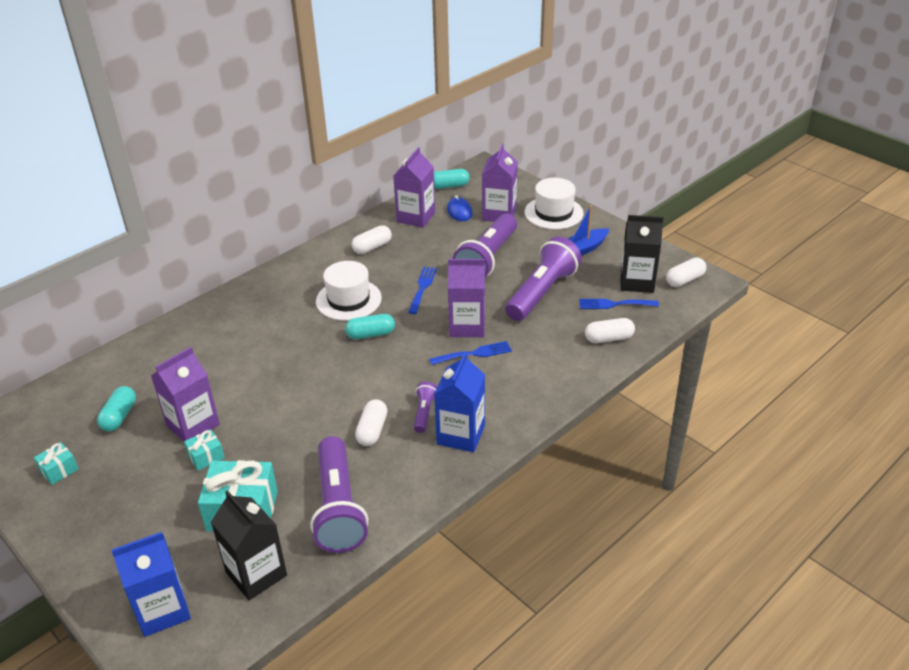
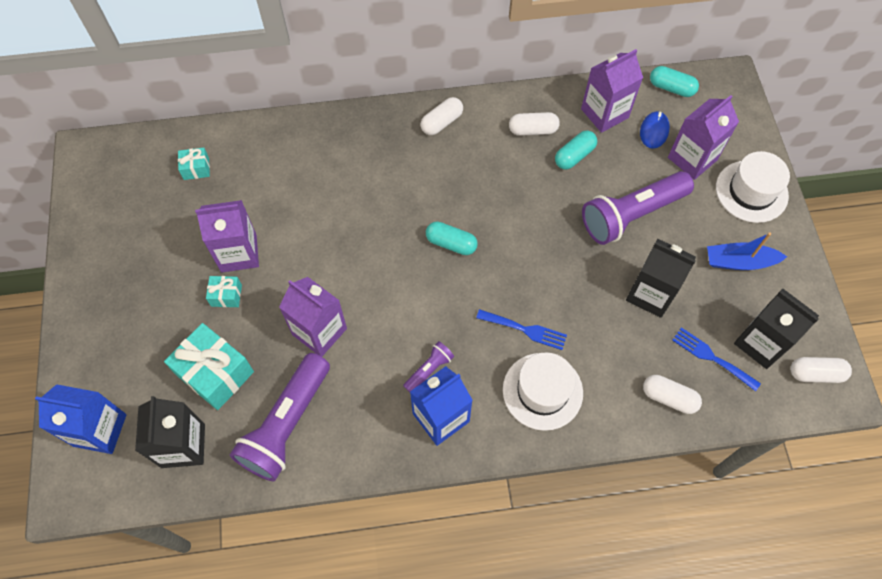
camera: 35 degrees right, 25 degrees up
(59, 470) = (117, 234): turquoise gift -> turquoise gift (196, 169)
(119, 416) = (192, 205): turquoise capsule -> turquoise capsule (574, 156)
(348, 300) = (462, 187): white hat -> white hat (542, 391)
(372, 430) = (371, 359): white capsule -> white capsule (441, 122)
(422, 288) = (540, 214): blue fork -> none
(467, 326) = (545, 291): purple carton -> purple carton (319, 331)
(542, 292) = (650, 294): purple flashlight -> black carton

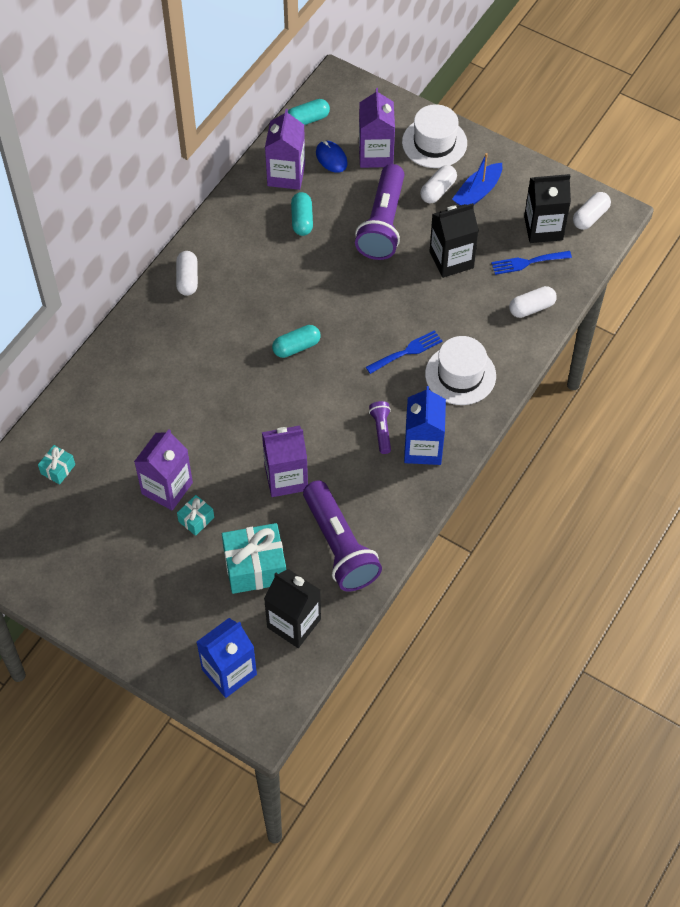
camera: 50 degrees left, 5 degrees down
(533, 130) = (254, 228): white capsule -> white capsule (438, 190)

